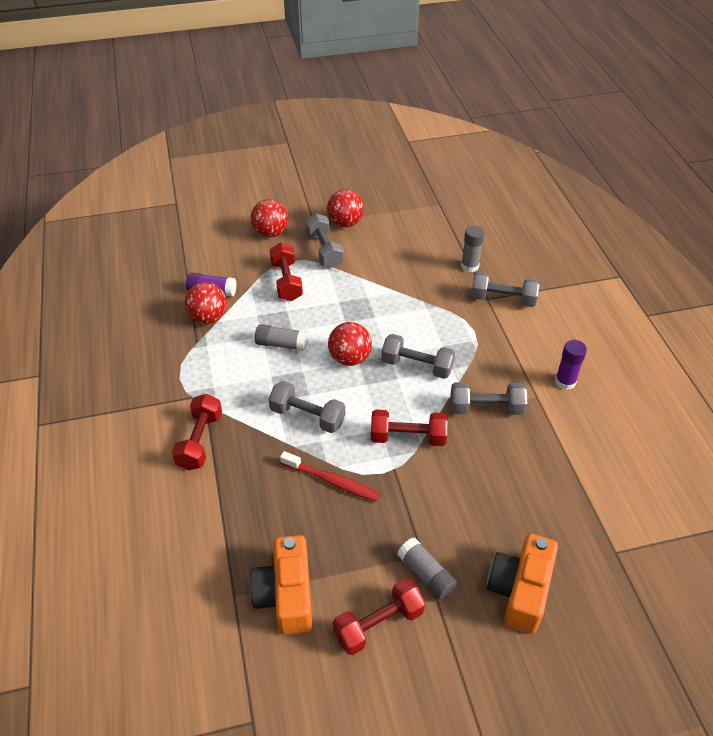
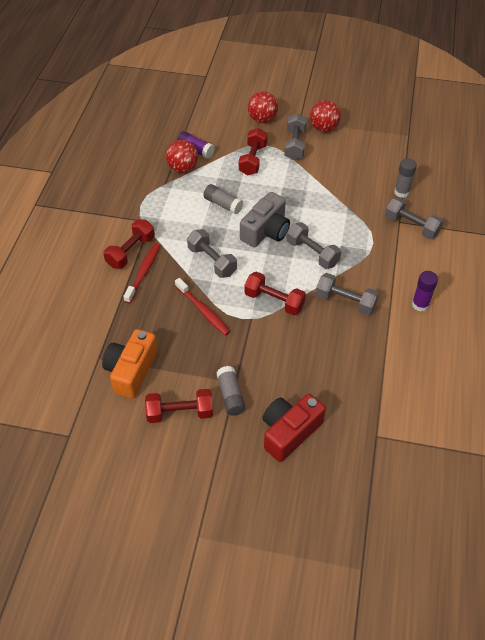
camera: 25 degrees right, 5 degrees up
(231, 461) = (143, 272): none -> red toothbrush
(350, 358) = (266, 231): red ball -> grey camera
(520, 590) = (289, 432): orange camera -> red camera

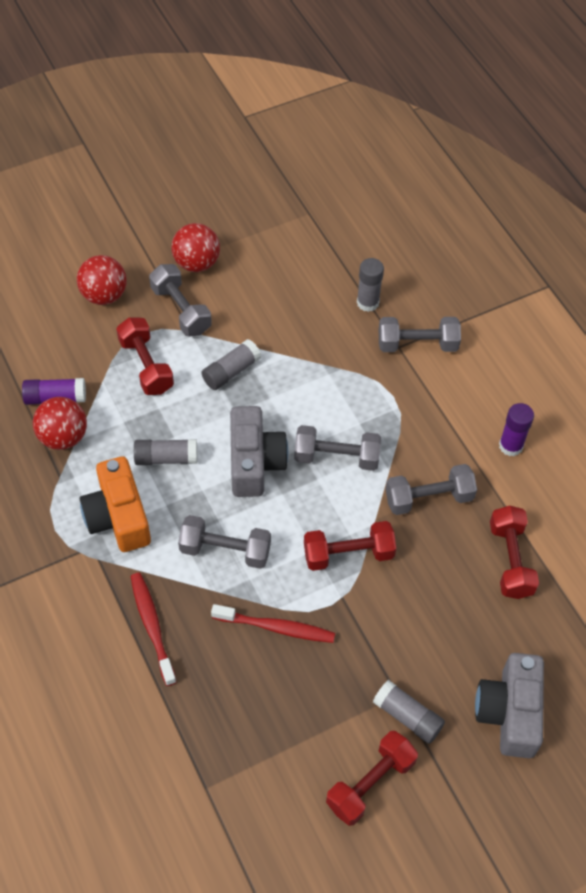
camera: 40 degrees left, 5 degrees up
(131, 252) = (107, 608): red dumbbell -> red dumbbell (510, 560)
(131, 370) = (263, 773): orange camera -> orange camera (118, 516)
(289, 432) = (509, 712): red camera -> grey camera
(294, 184) = (231, 371): none -> grey glue stick

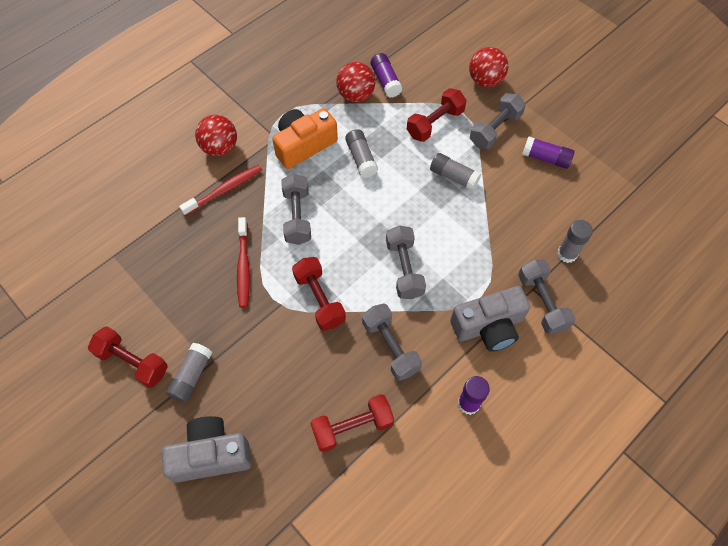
camera: 75 degrees right, 5 degrees up
(196, 263) = (544, 126): red ball -> red ball (220, 148)
(240, 277) = (546, 158): none -> purple glue stick
(254, 462) = (378, 214): grey camera -> grey camera (488, 326)

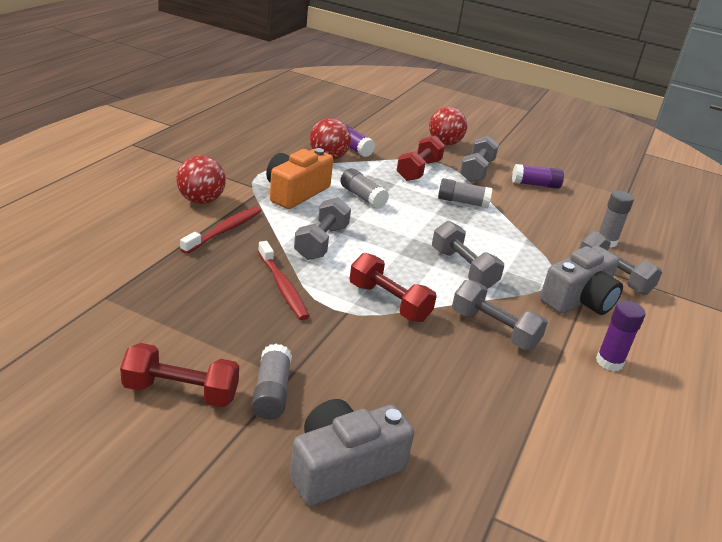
camera: 25 degrees left, 30 degrees down
(297, 216) = (321, 242): grey dumbbell -> grey dumbbell turned 45 degrees clockwise
(352, 427) = (502, 404): red dumbbell -> none

